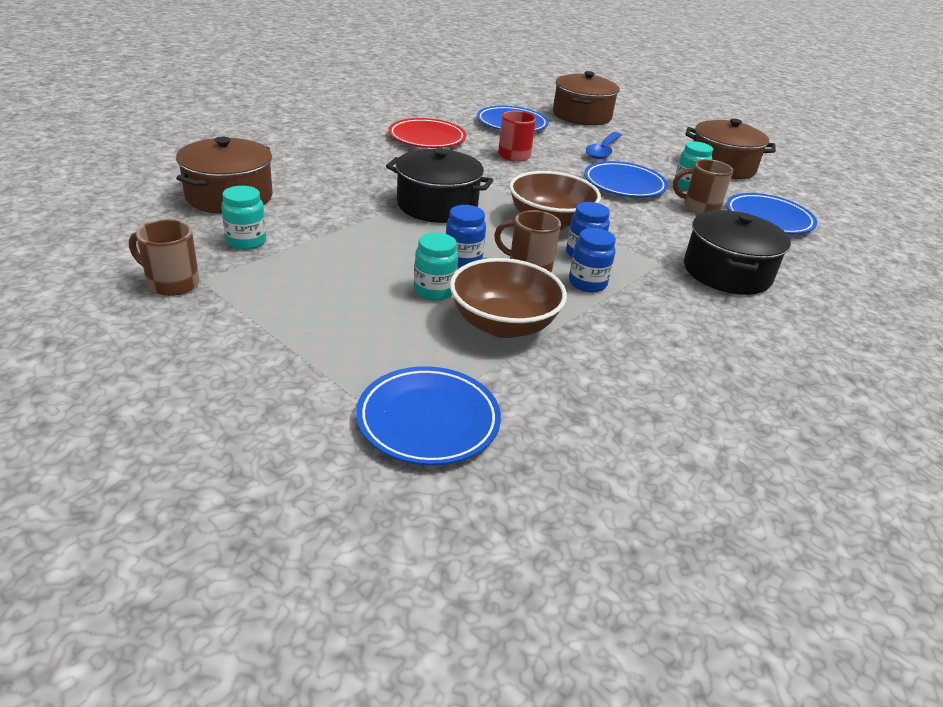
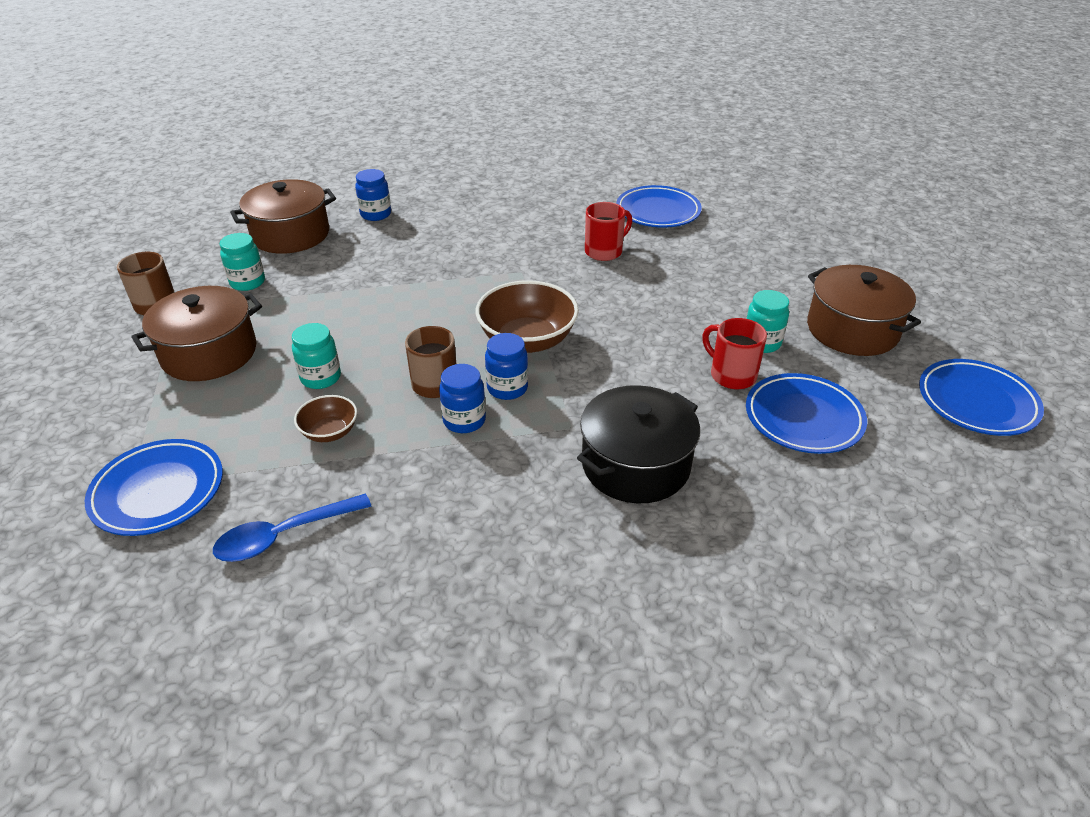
camera: 40 degrees right, 5 degrees up
(427, 138) = (540, 211): red plate -> none
(437, 205) = (444, 290): black pot -> none
(463, 260) = (387, 355): blue jar -> blue jar (376, 214)
(503, 324) = (329, 432): brown bowl -> brown bowl, size x0.54
(581, 115) = (763, 217): brown pot -> brown pot (209, 353)
(603, 151) = (719, 270): blue spoon -> blue spoon (283, 535)
(624, 185) = (679, 320): blue plate -> blue plate (976, 402)
(699, 207) = (731, 375): brown mug -> red mug

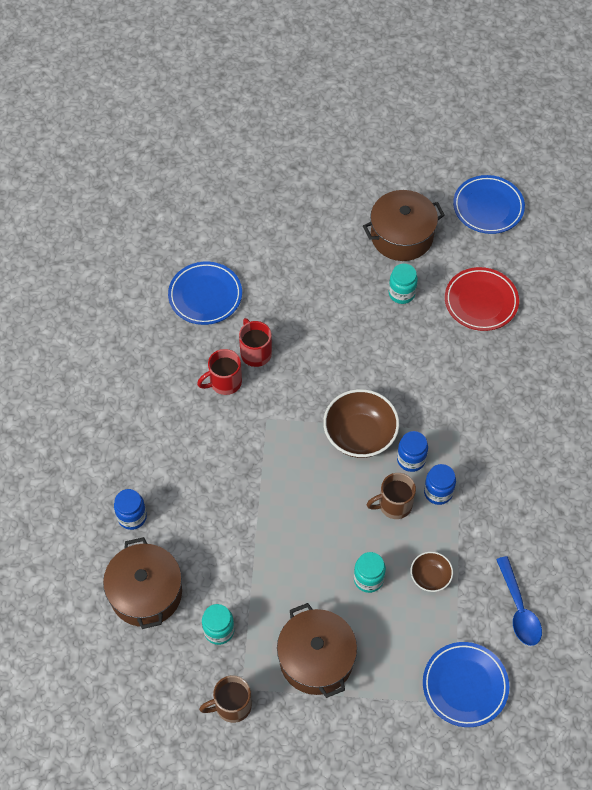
camera: 75 degrees left, 20 degrees up
(635, 465) = (500, 405): black pot -> none
(731, 375) = (430, 324): red mug -> red mug (224, 382)
(803, 418) = (481, 301): blue plate -> red plate

